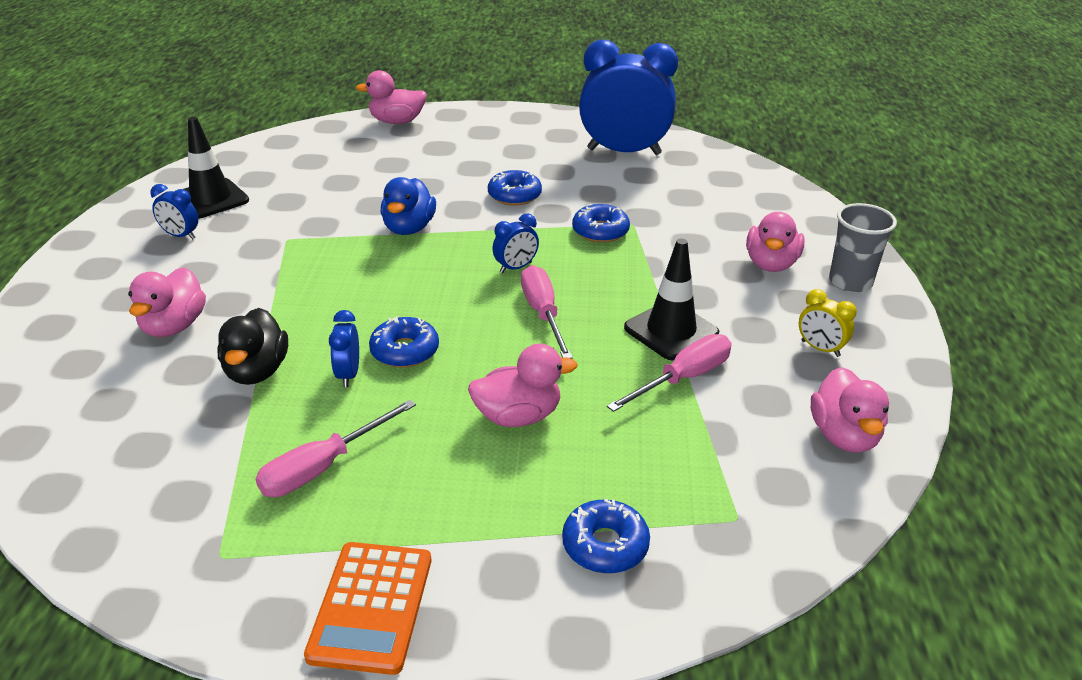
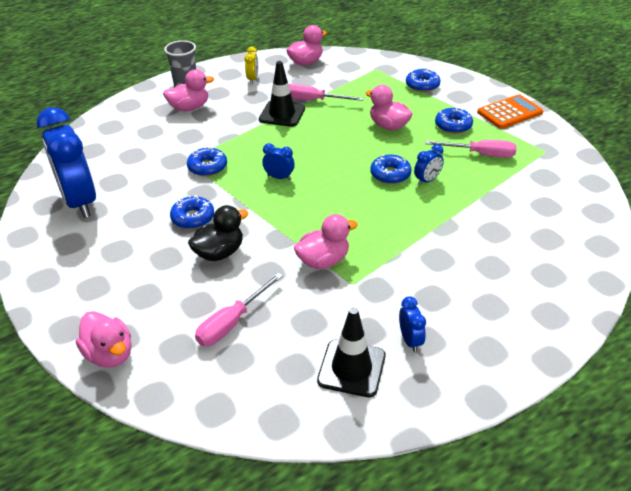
camera: 125 degrees left, 5 degrees up
(174, 326) = (479, 263): pink duck -> pink duck (323, 261)
(257, 371) = (464, 208): black duck -> black duck (219, 253)
(409, 228) = (281, 238): blue duck -> none
(430, 491) = (453, 125): none -> blue donut
(543, 314) = (311, 151): pink screwdriver -> pink screwdriver (232, 322)

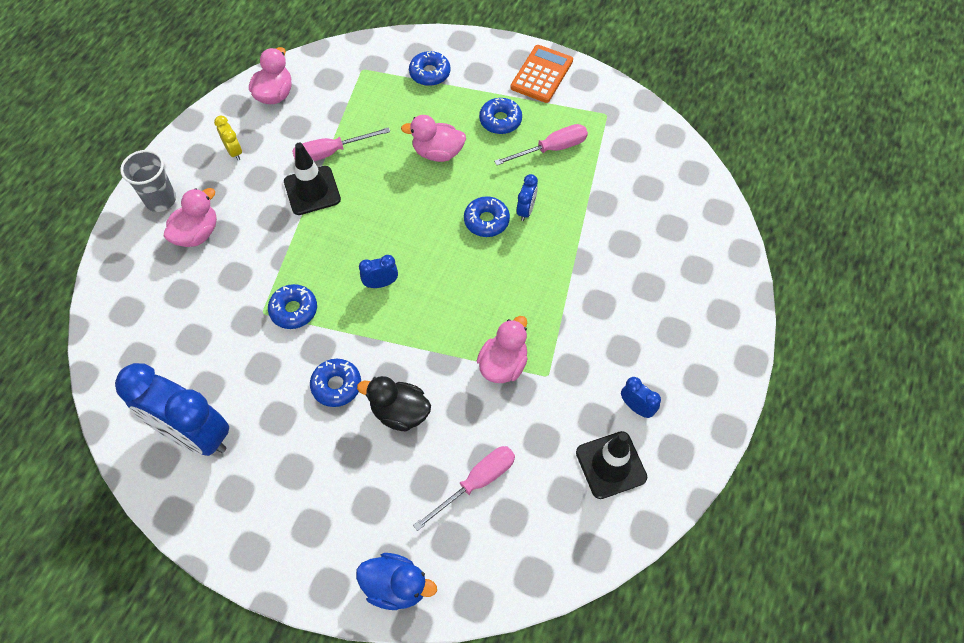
camera: 35 degrees left, 20 degrees up
(110, 354) = (396, 586): pink duck -> blue duck
(219, 253) = (400, 412): black duck -> black duck turned 90 degrees counterclockwise
(232, 322) = (476, 483): pink screwdriver -> pink screwdriver turned 135 degrees counterclockwise

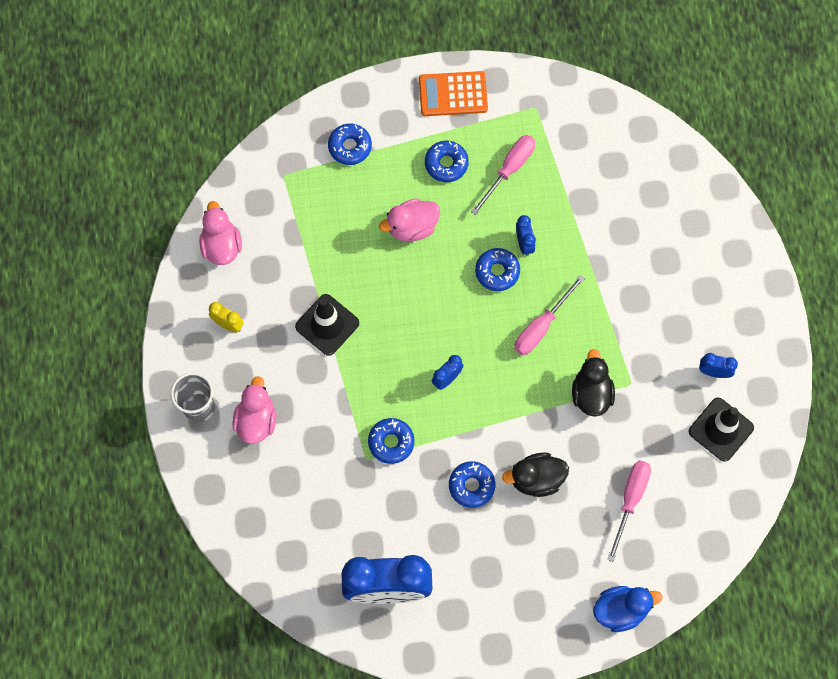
camera: 30 degrees left, 10 degrees up
(331, 152) = (317, 278): pink screwdriver -> pink screwdriver (541, 326)
(503, 364) = (591, 394): pink duck -> black duck
(542, 74) = (453, 94): orange calculator -> orange calculator turned 90 degrees counterclockwise

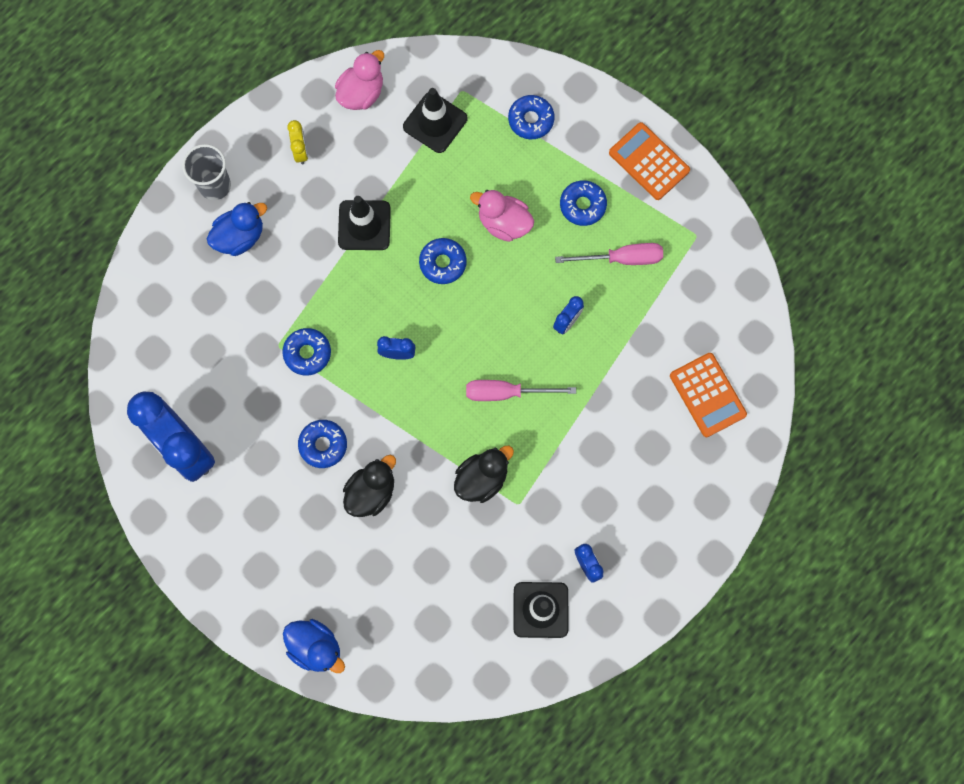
camera: 50 degrees right, 5 degrees up
(256, 420) = (240, 237): pink duck -> blue duck
(292, 213) = (435, 122): none -> black traffic cone
(497, 272) = (523, 320): blue donut -> blue donut (443, 263)
(536, 479) = (371, 492): black duck -> black duck turned 90 degrees clockwise
(630, 500) = (416, 582): pink screwdriver -> none
(658, 194) = (707, 395): none -> orange calculator

